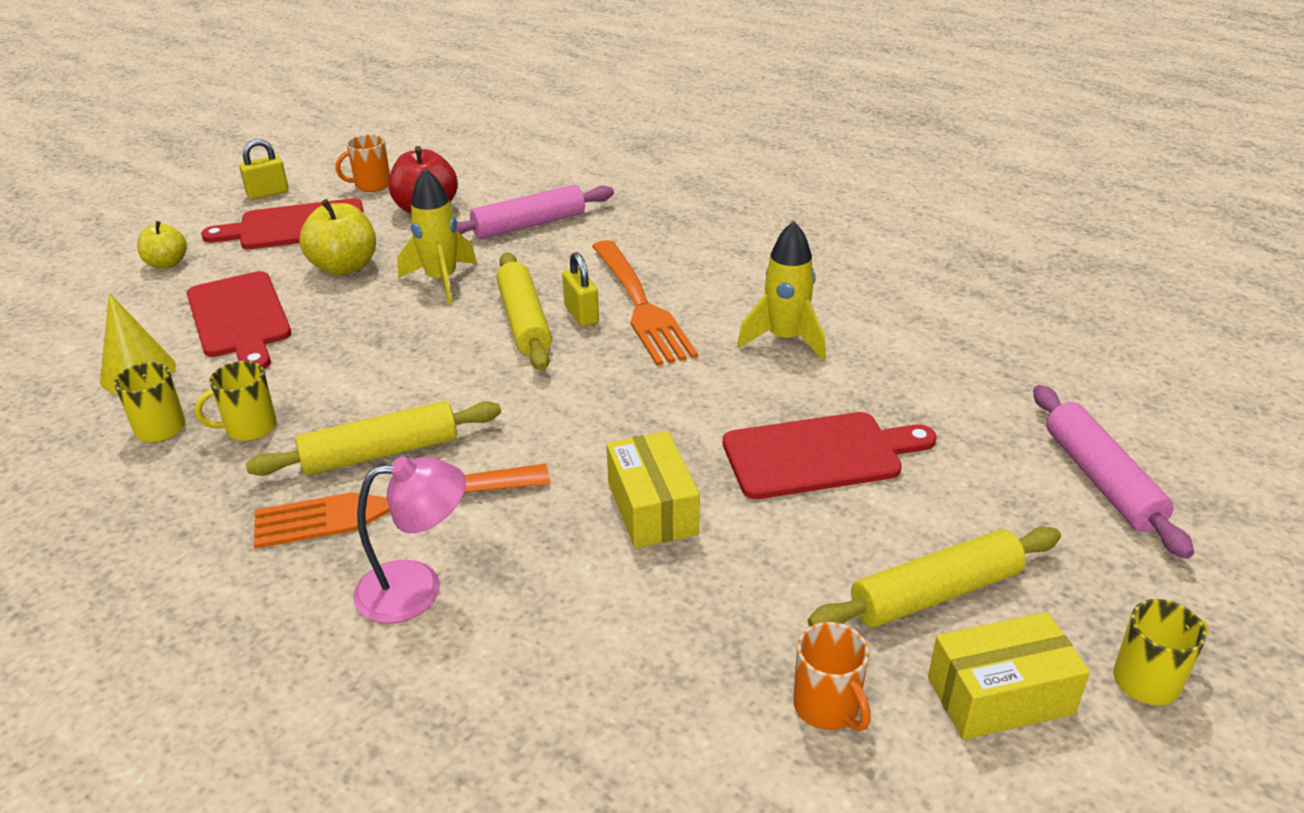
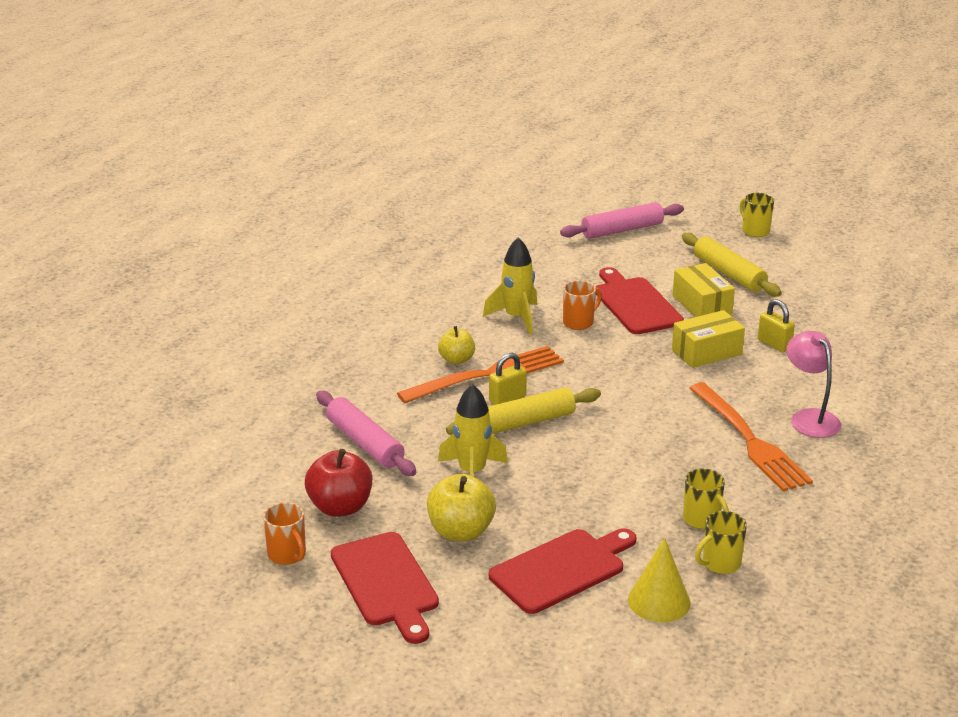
camera: 100 degrees left, 5 degrees down
(167, 264) = (478, 650): yellow apple -> yellow apple (456, 360)
(268, 193) = (312, 626): yellow padlock -> yellow padlock (774, 344)
(380, 453) = (702, 455): yellow rolling pin -> none
(827, 707) = (814, 299): orange mug -> orange mug (579, 322)
(1000, 695) = (783, 261): yellow box -> yellow box (701, 305)

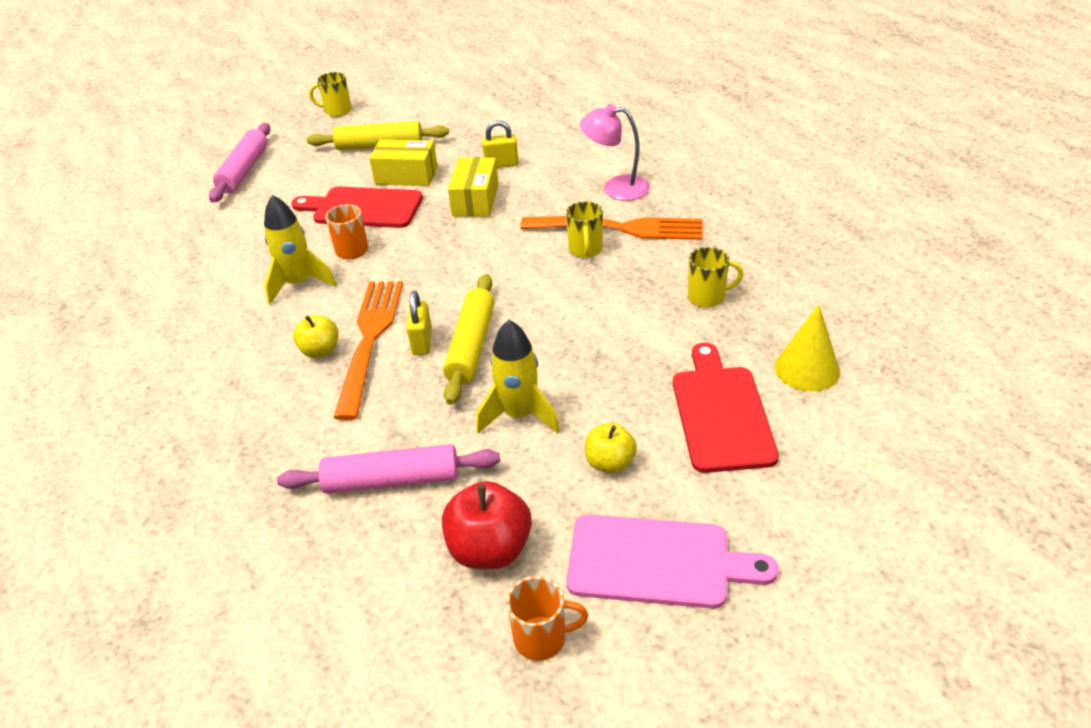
camera: 55 degrees left, 10 degrees up
(386, 583) = (656, 562): red cutting board -> pink cutting board
(461, 531) = (610, 463): yellow apple -> yellow apple, size x0.63
(720, 563) = (775, 312): yellow mug -> yellow mug (585, 250)

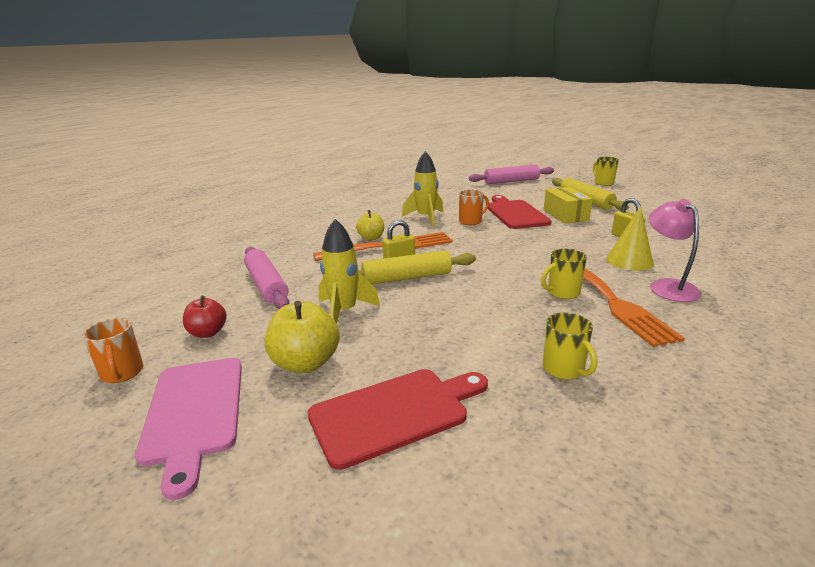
camera: 65 degrees right, 15 degrees down
(475, 200) = (569, 240): yellow box -> none
(490, 549) = (208, 333): red apple -> red apple, size x0.63
(610, 463) = (305, 363): yellow apple -> yellow apple, size x1.58
(807, 369) = (505, 467): yellow cone -> yellow cone (629, 261)

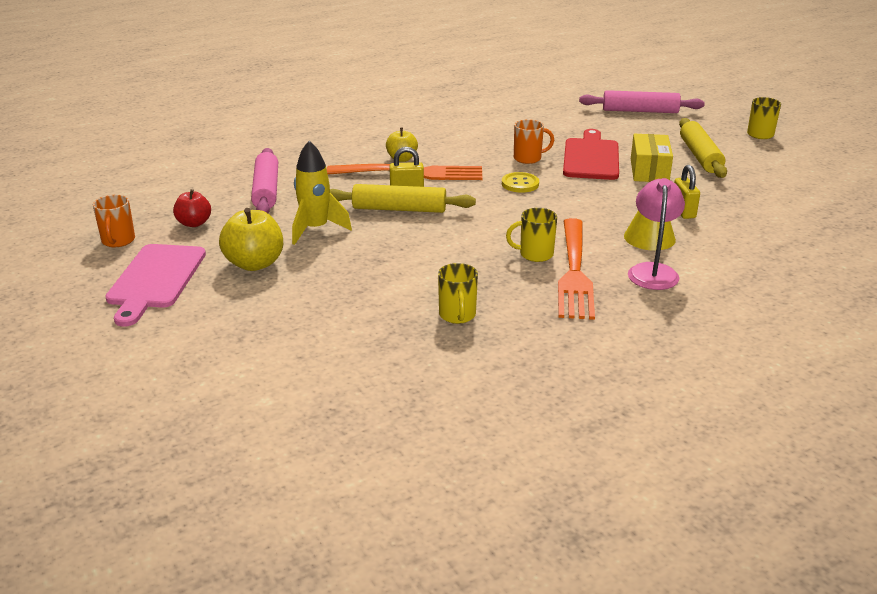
camera: 20 degrees right, 5 degrees up
(394, 413) = (294, 313): red cutting board -> none
(425, 218) = (482, 145): yellow rocket -> none
(485, 240) = (520, 184): none -> yellow button

